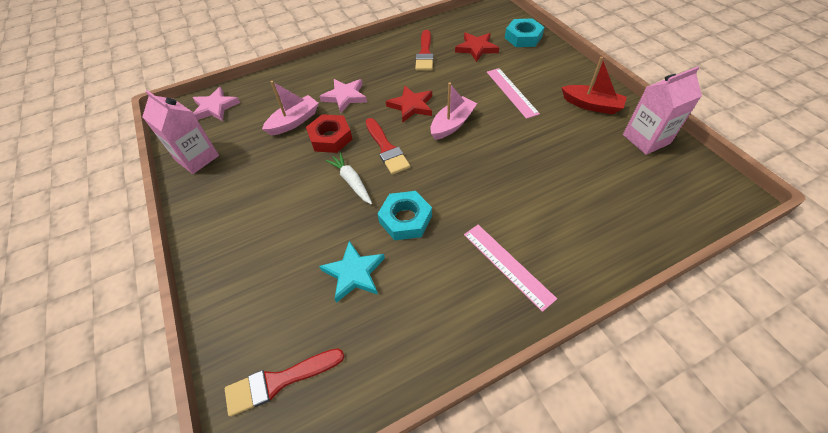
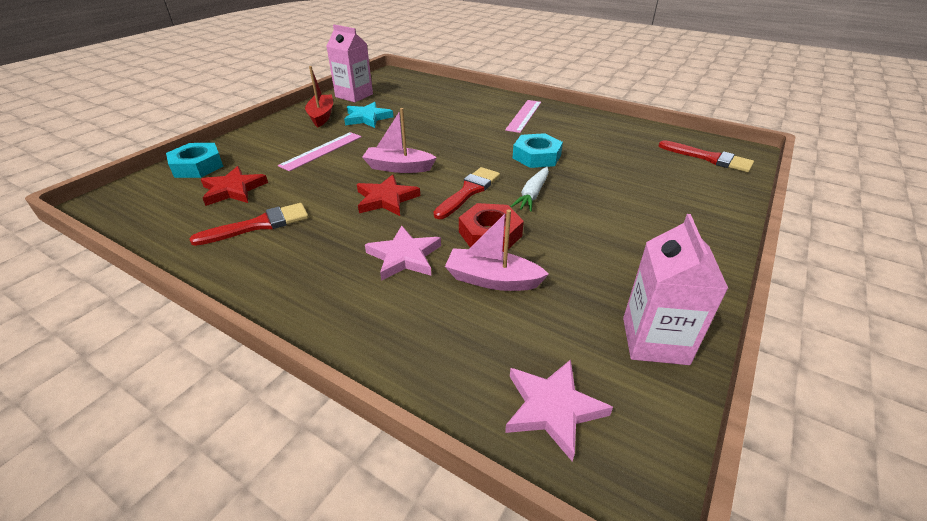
camera: 125 degrees left, 15 degrees down
(354, 273) = (609, 160): turquoise star -> turquoise star (367, 118)

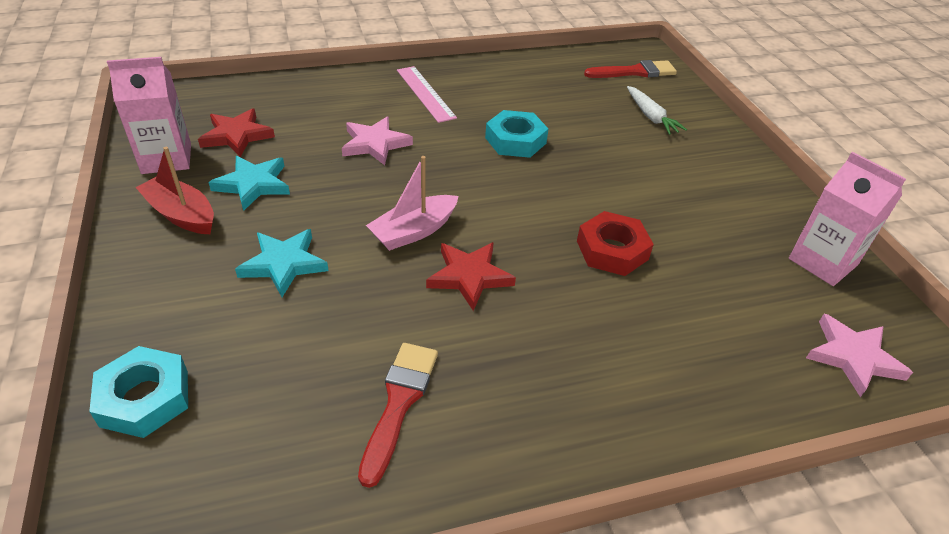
camera: 50 degrees left, 5 degrees up
(233, 190) = (275, 389): red star -> red star (237, 136)
(322, 151) = (284, 264): pink ruler -> turquoise star
(404, 256) = (590, 323): pink star -> pink star (375, 144)
(469, 191) = (525, 217): red brush -> none
(492, 280) = (680, 292): pink boat -> none
(532, 194) = (577, 186): white carrot -> white carrot (651, 116)

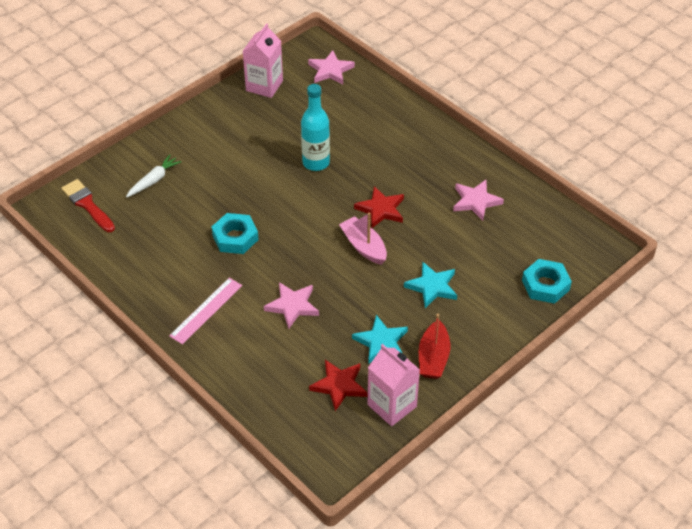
camera: 115 degrees left, 5 degrees up
(399, 403) = (476, 201): red brush -> pink star
(414, 231) = (364, 246): pink boat -> pink boat turned 150 degrees counterclockwise
(612, 250) = (316, 163): red nut -> turquoise bottle

